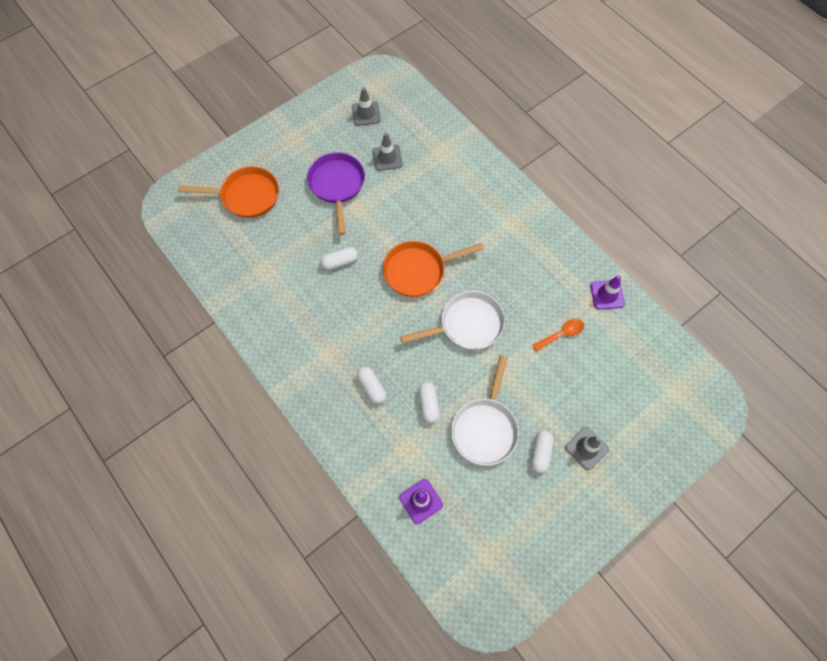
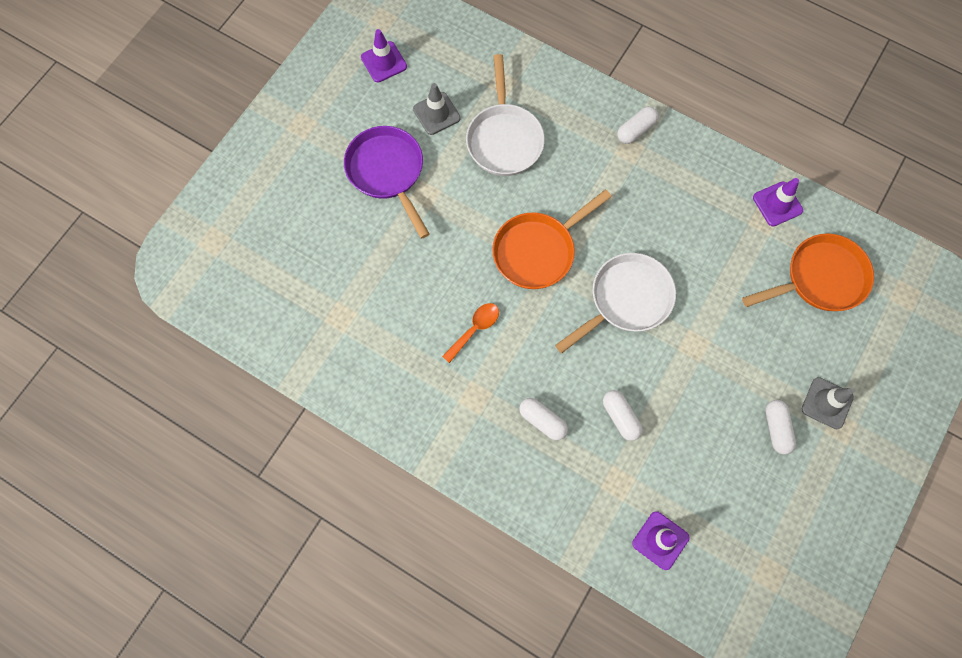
camera: 20 degrees left, 5 degrees up
(246, 196) = (274, 225): orange pan -> orange pan (820, 278)
(340, 262) = (434, 273): white capsule -> white capsule (636, 130)
(366, 114) = (384, 62): grey traffic cone -> purple traffic cone
(485, 428) = (700, 422): white pan -> white pan (504, 139)
(561, 334) = (743, 272): orange spoon -> orange spoon (475, 329)

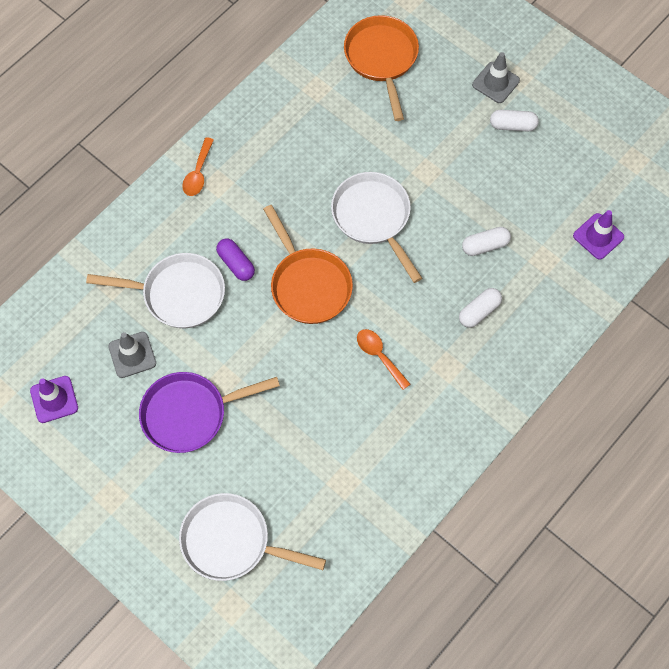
camera: 80 degrees left, 5 degrees down
(272, 230) = (231, 541): none -> white pan
(546, 182) = (236, 264): none -> purple capsule
(636, 130) = (198, 173): white capsule -> orange spoon
(777, 204) = (303, 74): purple traffic cone -> none

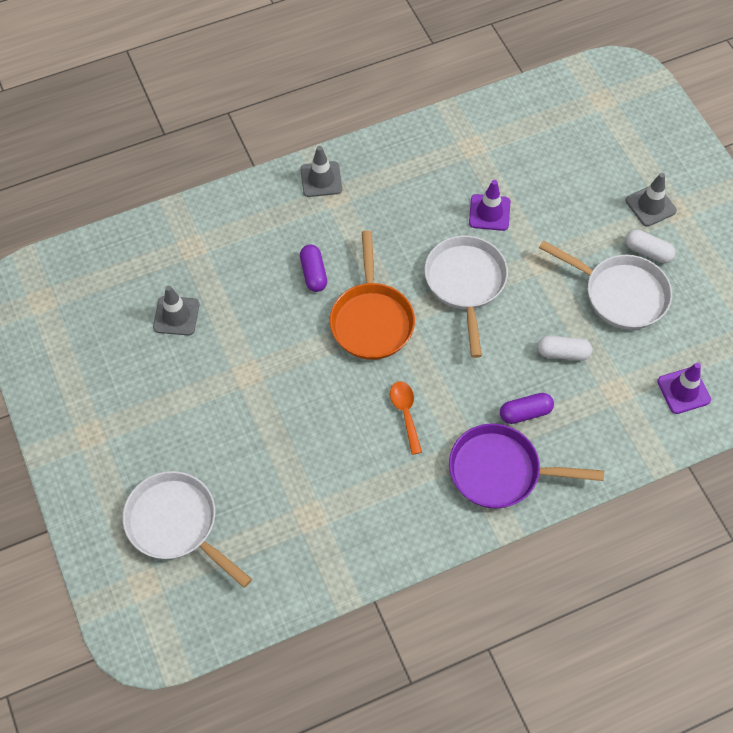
camera: 25 degrees right, 5 degrees down
(54, 399) = (86, 326): purple traffic cone -> purple traffic cone (489, 212)
(178, 294) = (246, 279): white pan -> white pan (620, 294)
(190, 414) = (200, 390): purple pan -> purple pan (500, 471)
(198, 173) = (321, 179): orange spoon -> grey traffic cone
(382, 59) = (548, 142): orange pan -> none
(479, 311) = (525, 413): white capsule -> purple capsule

